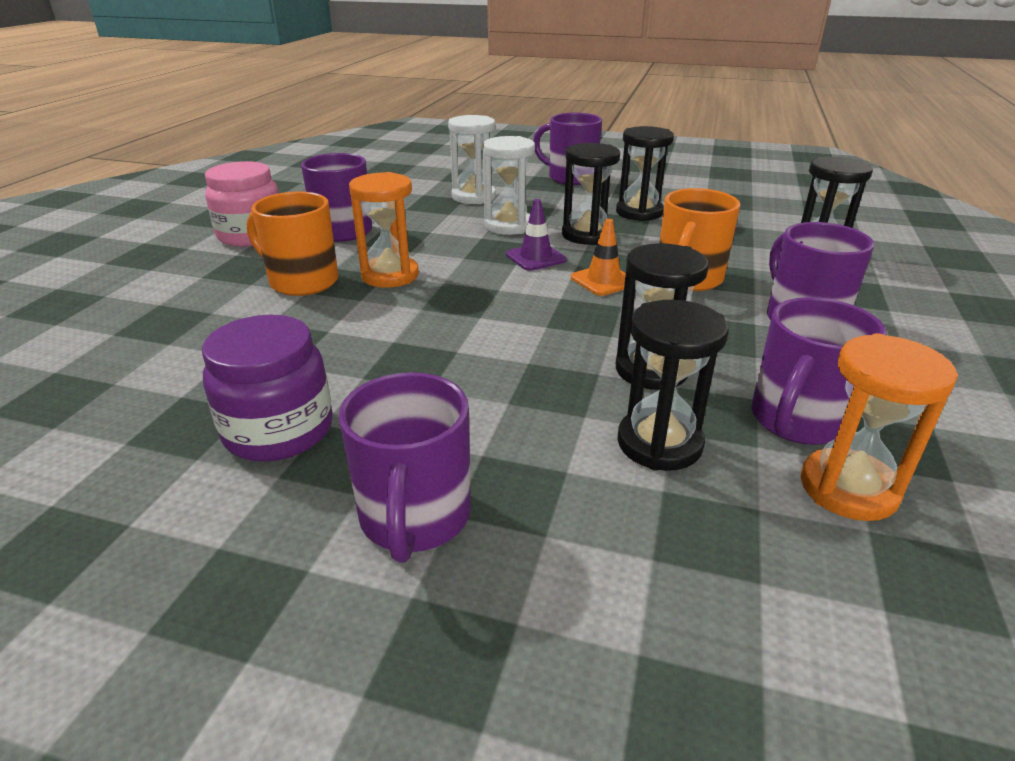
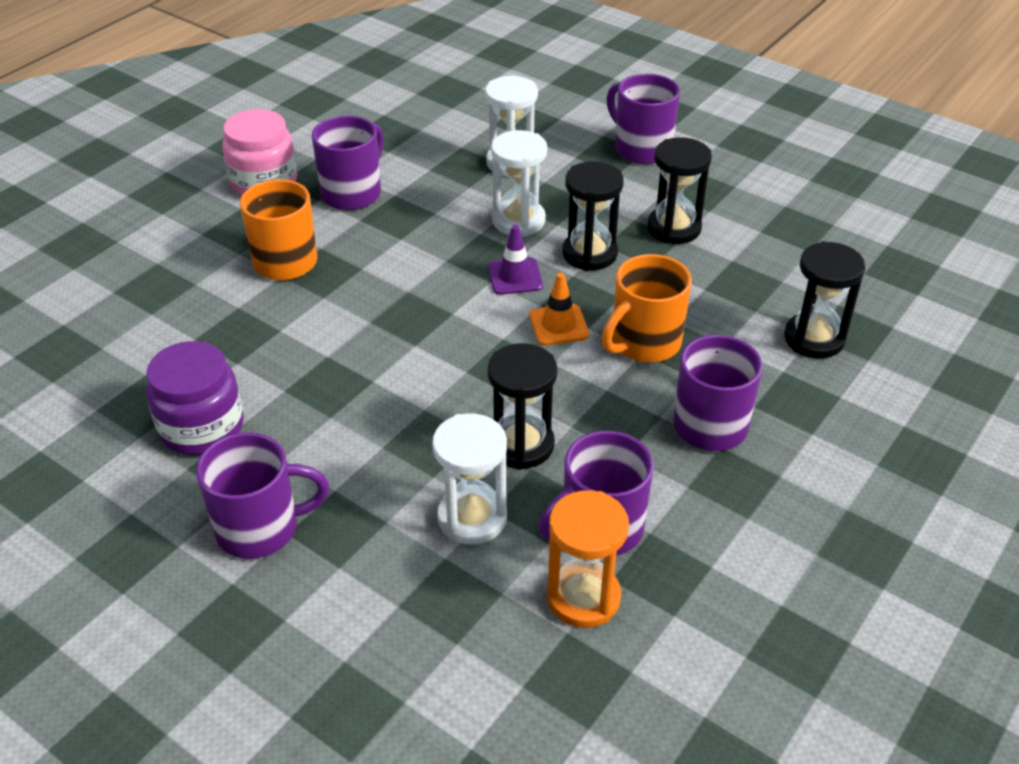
camera: 20 degrees right, 10 degrees up
(390, 275) = (364, 271): orange hourglass -> none
(415, 518) = (260, 528): purple mug -> purple mug turned 120 degrees counterclockwise
(659, 443) = (472, 518): black hourglass -> white hourglass

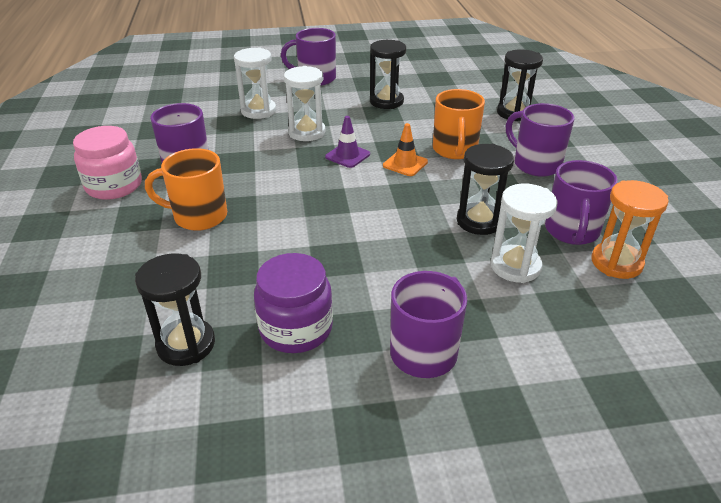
camera: 45 degrees left, 5 degrees down
(589, 254) = (366, 129): black hourglass -> black hourglass (186, 344)

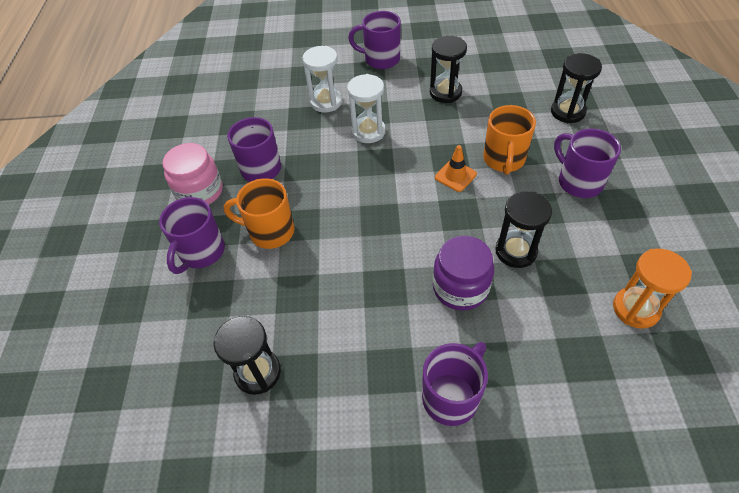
camera: 10 degrees right, 15 degrees up
(296, 328) = (346, 363): purple jar -> purple jar (460, 288)
(347, 155) = (403, 163): purple traffic cone -> none
(515, 266) = (541, 307): white hourglass -> none
(571, 231) = (600, 268): purple mug -> purple mug (201, 252)

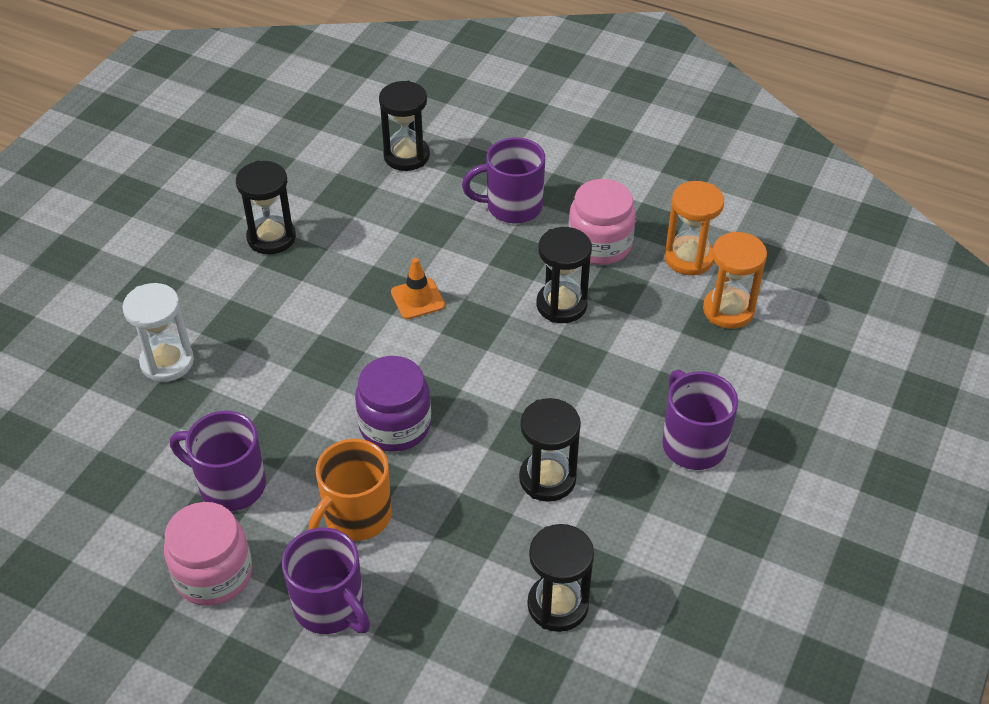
camera: 65 degrees left, 5 degrees down
(358, 316) = (547, 479): none -> black hourglass
(368, 132) = (269, 343): white hourglass -> none
(381, 59) = (139, 267): purple mug -> none
(460, 288) = (574, 373): purple jar -> purple jar (395, 425)
(503, 160) = (430, 246): orange mug -> none
(593, 246) = (600, 244): none -> pink jar
(607, 362) = (728, 310): none -> orange hourglass

